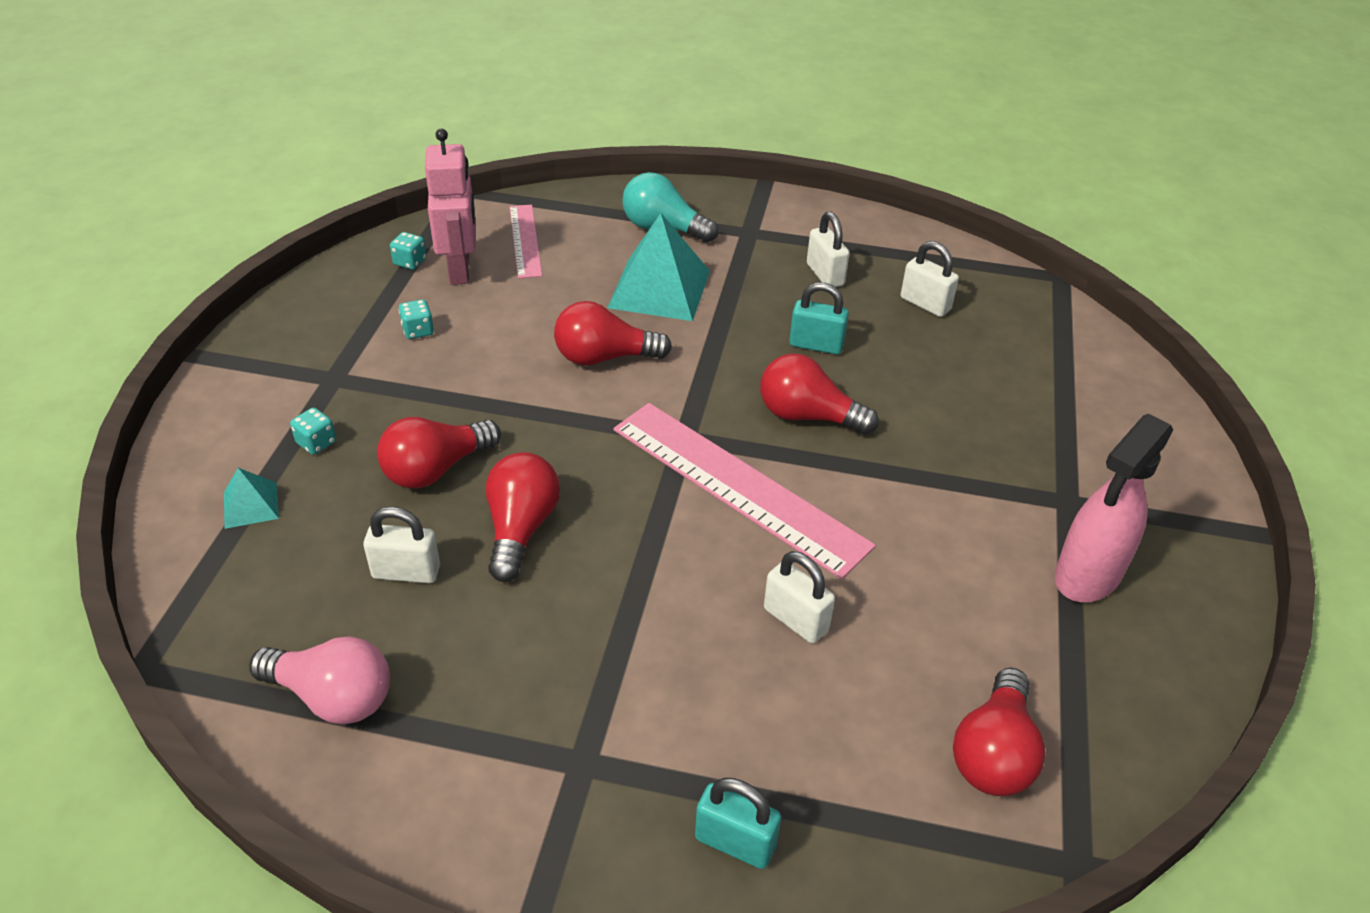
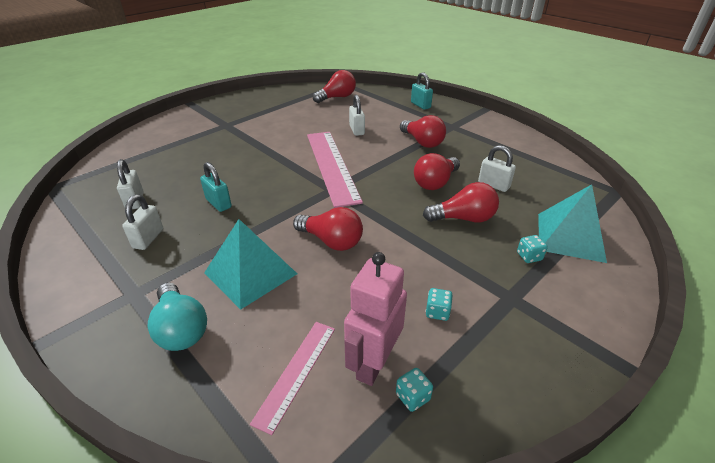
camera: 145 degrees left, 5 degrees down
(251, 505) = (570, 236): turquoise pyramid -> turquoise pyramid, size x2.06
(333, 697) = (533, 161): pink light bulb -> none
(808, 416) = (270, 177): red light bulb -> red light bulb (422, 142)
(1087, 576) = (255, 111): pink spray bottle -> none

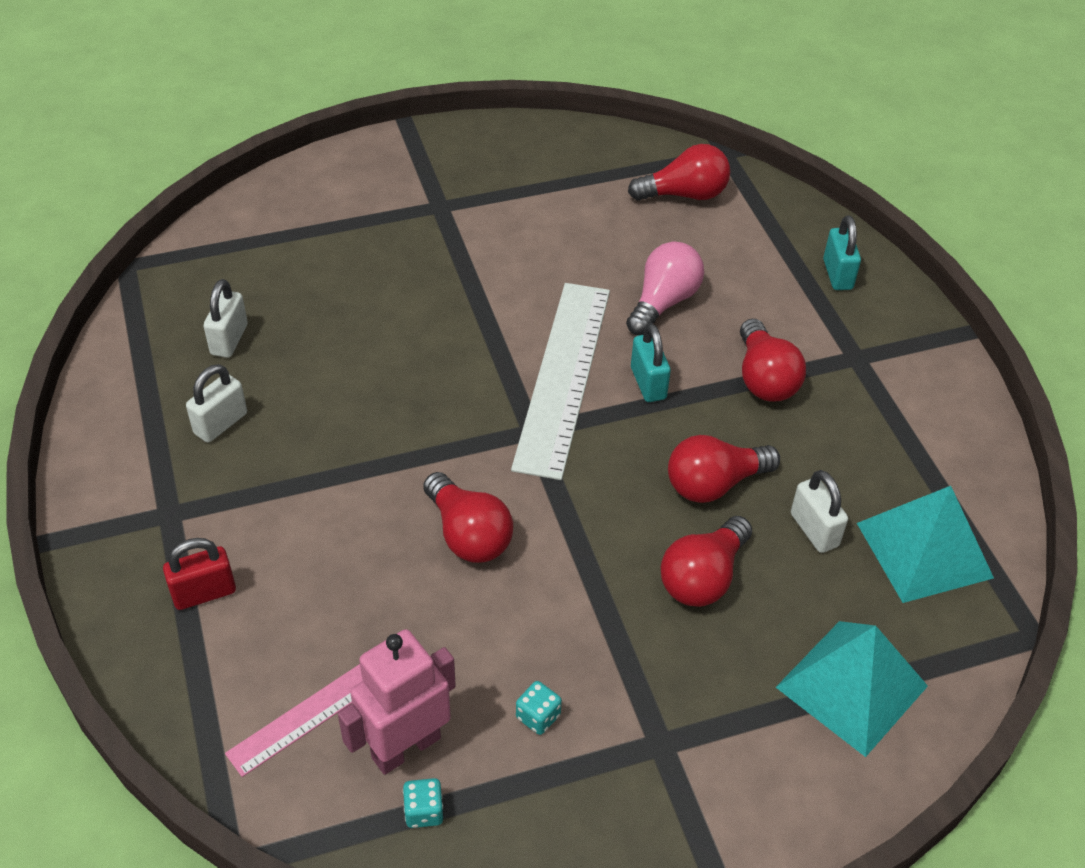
camera: 25 degrees right, 10 degrees up
(181, 329) = (204, 593): turquoise light bulb -> red padlock
(218, 203) = (344, 392): turquoise padlock -> turquoise padlock (648, 383)
(251, 273) = (327, 543): turquoise pyramid -> turquoise pyramid (924, 550)
(332, 165) = (563, 376): pink ruler -> white ruler
(357, 130) = (663, 302): white padlock -> pink light bulb
(463, 218) = (703, 577): red light bulb -> red light bulb turned 105 degrees clockwise
(529, 256) = (748, 691): turquoise dice -> none

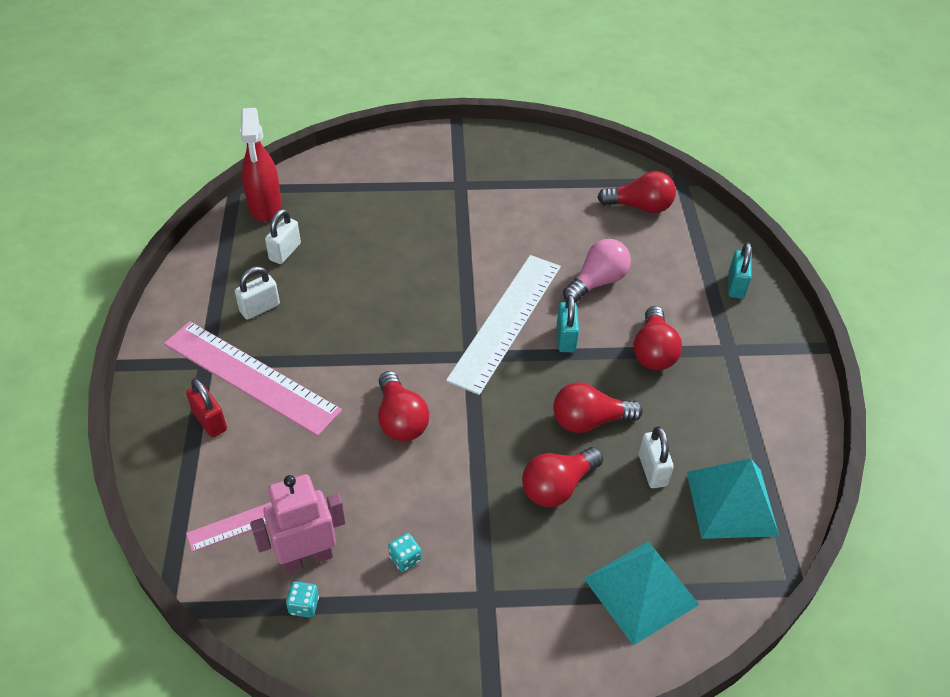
camera: 15 degrees right, 0 degrees up
(179, 283) = (265, 207): none -> red spray bottle
(204, 593) = (210, 421): red padlock -> red padlock turned 60 degrees clockwise
(241, 519) = (251, 376): none -> pink ruler

